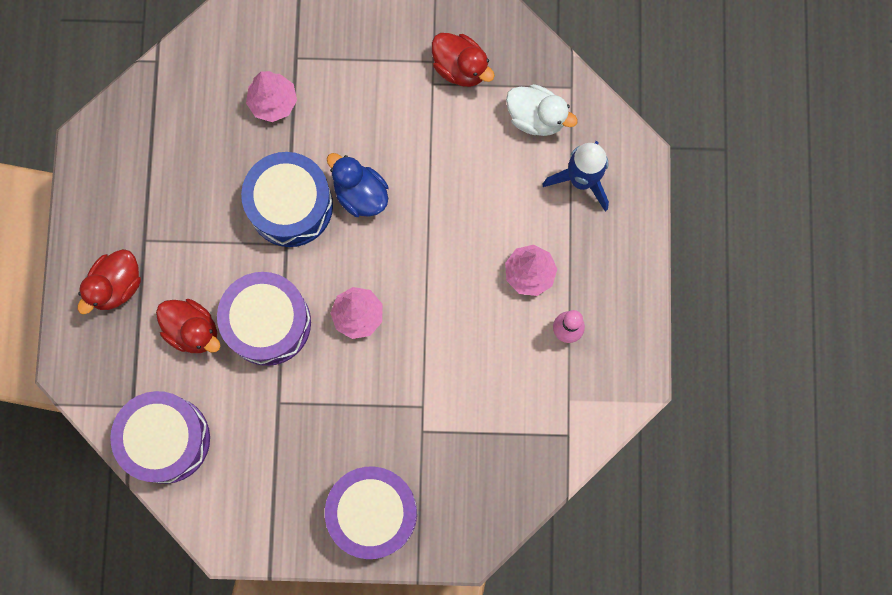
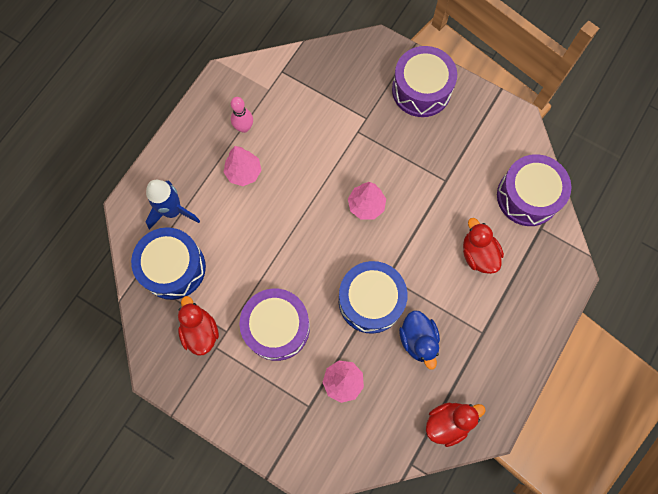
camera: 150 degrees left, 5 degrees down
(116, 286) = (516, 312): red duck -> red duck (448, 422)
(268, 323) = (426, 232): purple drum -> purple drum (277, 327)
(360, 194) = (320, 282): blue duck -> blue duck (418, 340)
(536, 117) = (173, 268): white duck -> blue drum

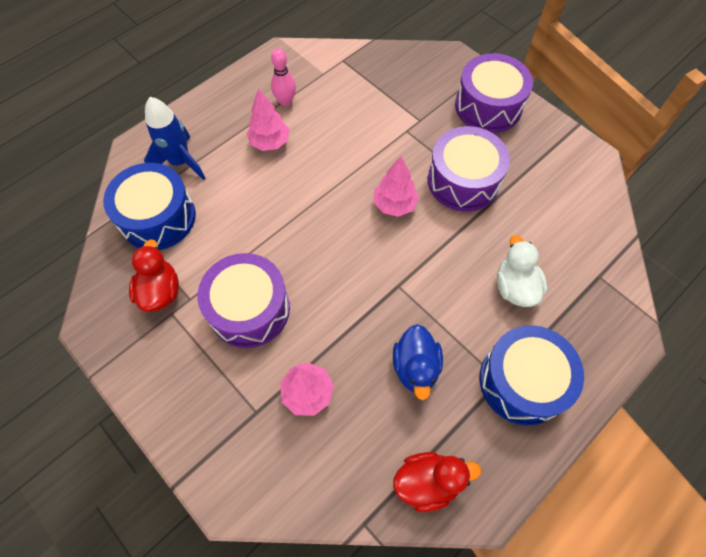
camera: 15 degrees right, 10 degrees down
(370, 301) = (370, 307): blue drum -> blue drum (522, 381)
(478, 254) = (515, 287): red duck -> white duck
(527, 196) = (589, 238): purple drum -> purple drum (463, 181)

